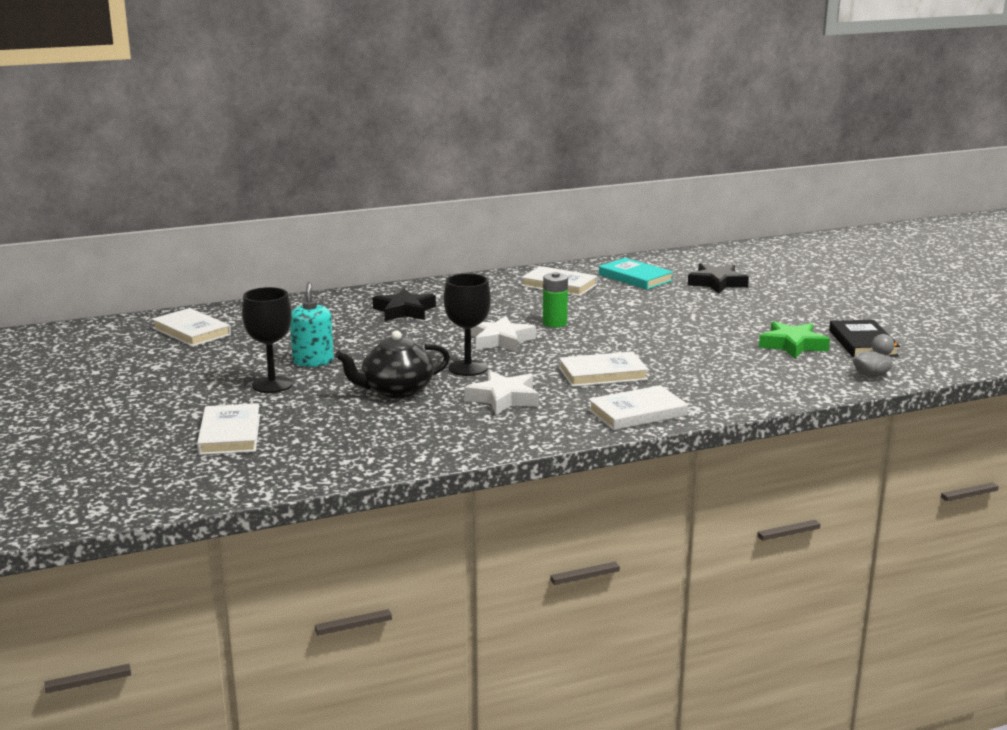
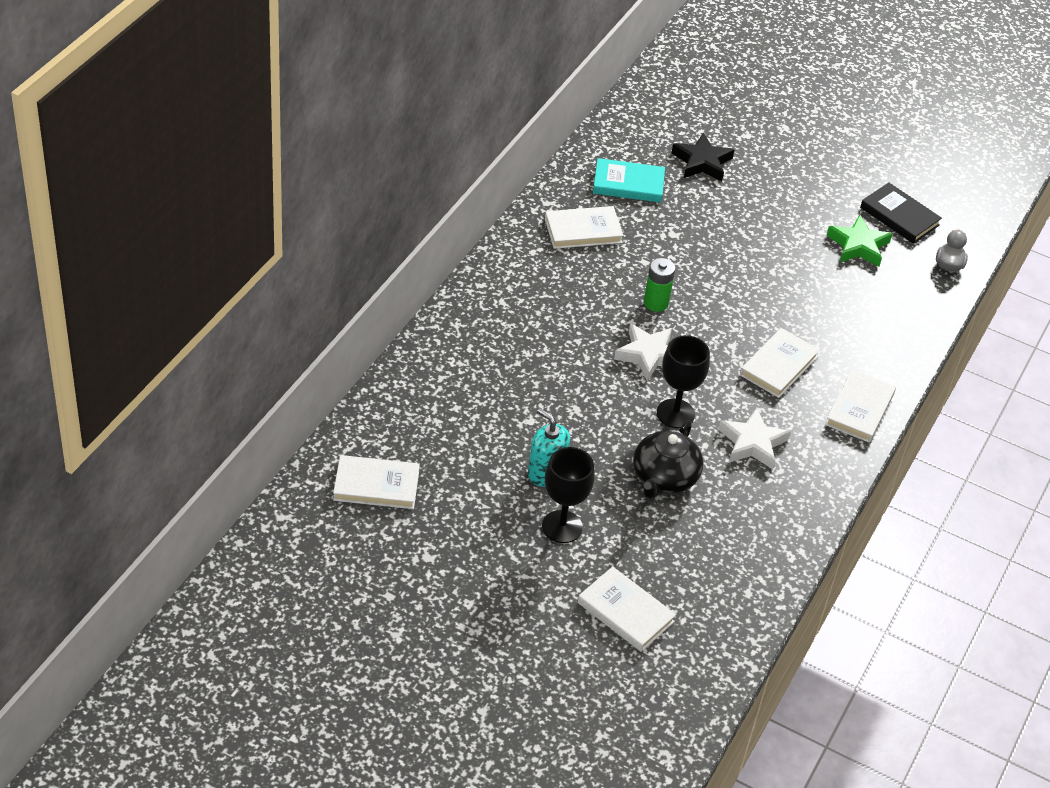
camera: 45 degrees left, 25 degrees up
(404, 311) = (511, 347): black star -> none

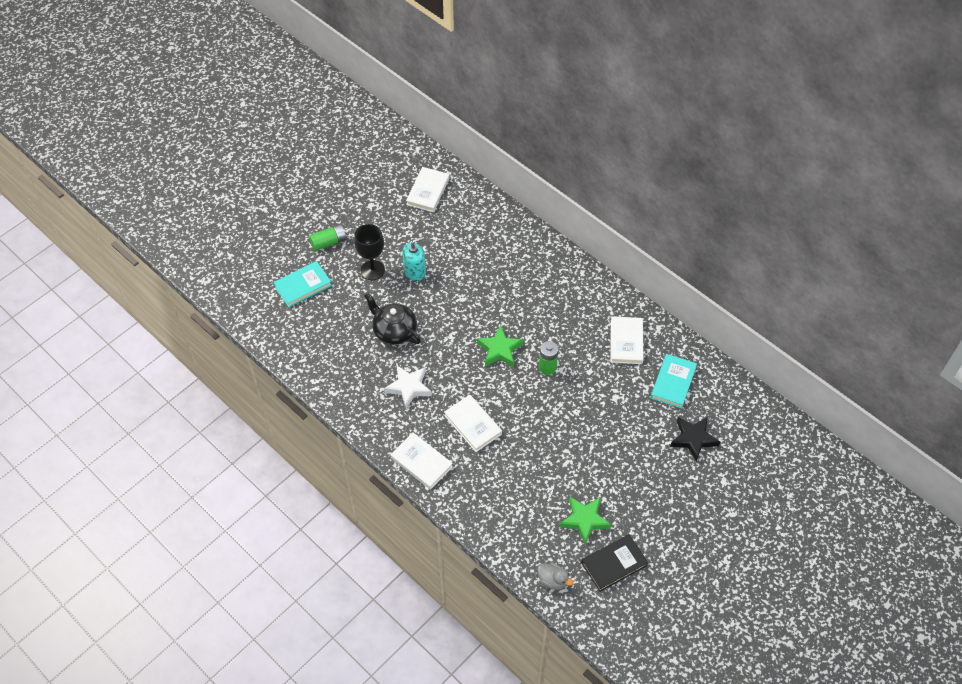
camera: 110 degrees right, 10 degrees up
(525, 597) = (329, 242): none -> green battery
(625, 612) = (303, 286): white book -> turquoise book
(648, 355) = (499, 350): white star -> green star
(675, 413) = (445, 351): black goblet -> none

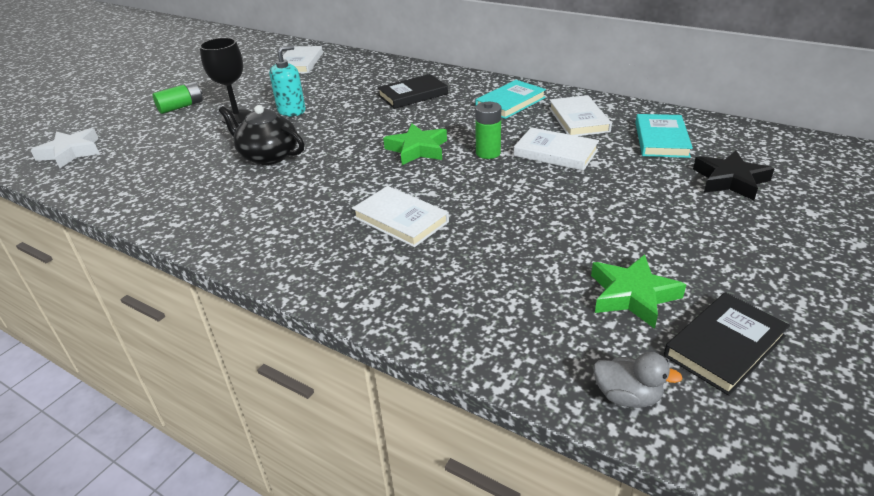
camera: 10 degrees left, 20 degrees down
(303, 286) = (142, 140): turquoise book -> turquoise book (510, 103)
(409, 387) = (295, 200): white star -> white star (71, 152)
(421, 462) = (326, 274): white book -> white book (555, 153)
(512, 272) = (413, 95): none -> black book

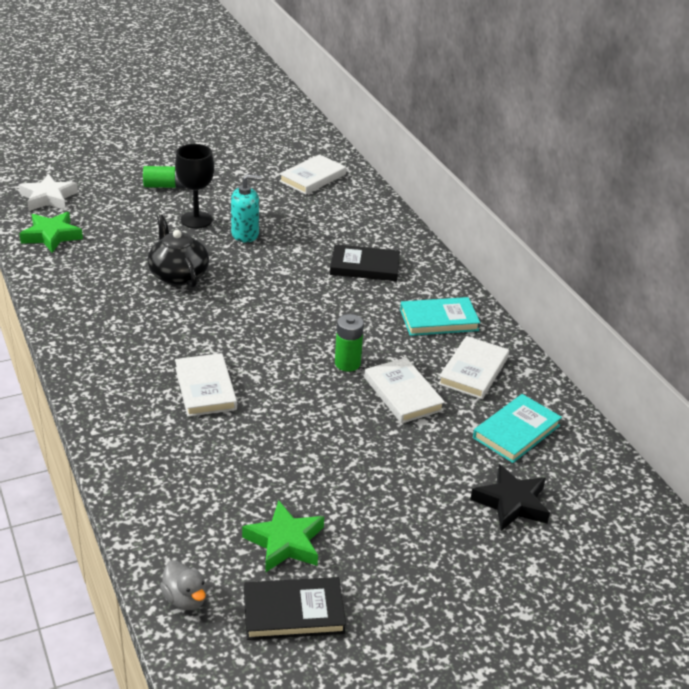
camera: 30 degrees right, 0 degrees up
(417, 149) = (296, 329): green star -> green star (52, 236)

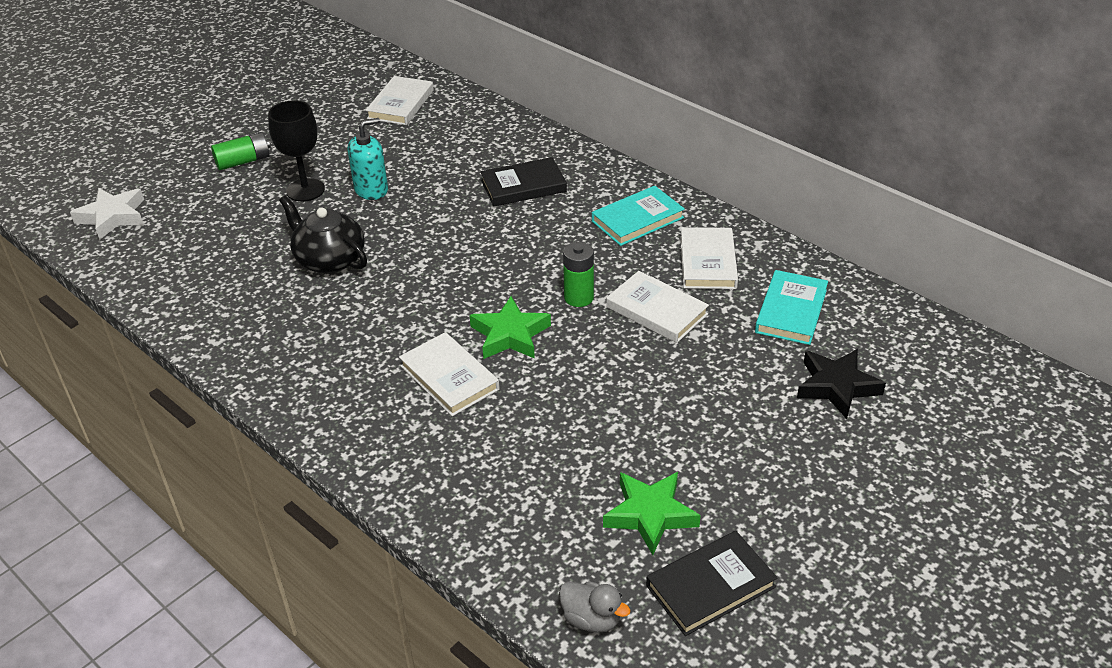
camera: 20 degrees left, 5 degrees up
(52, 236) = (149, 261): green star -> green star (510, 335)

